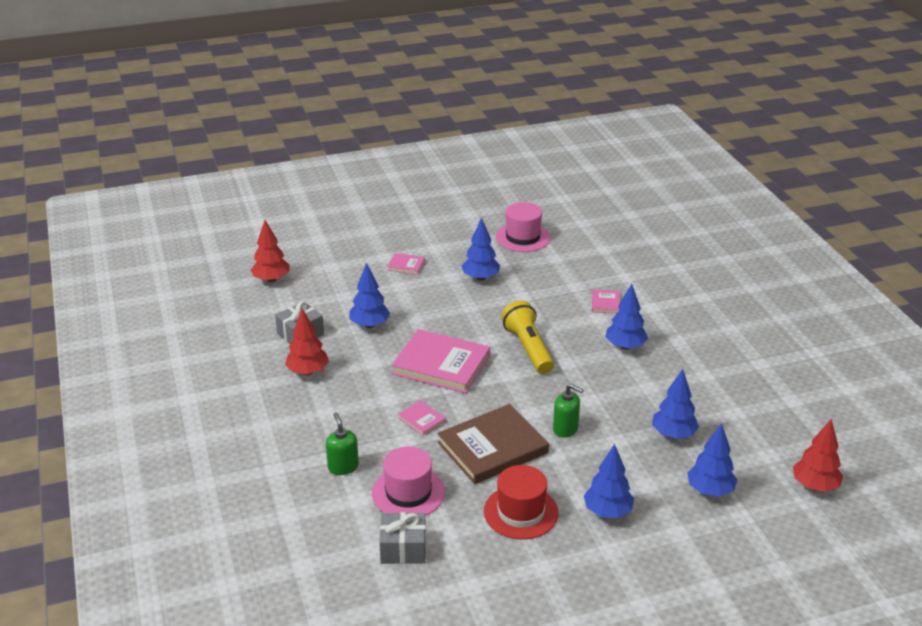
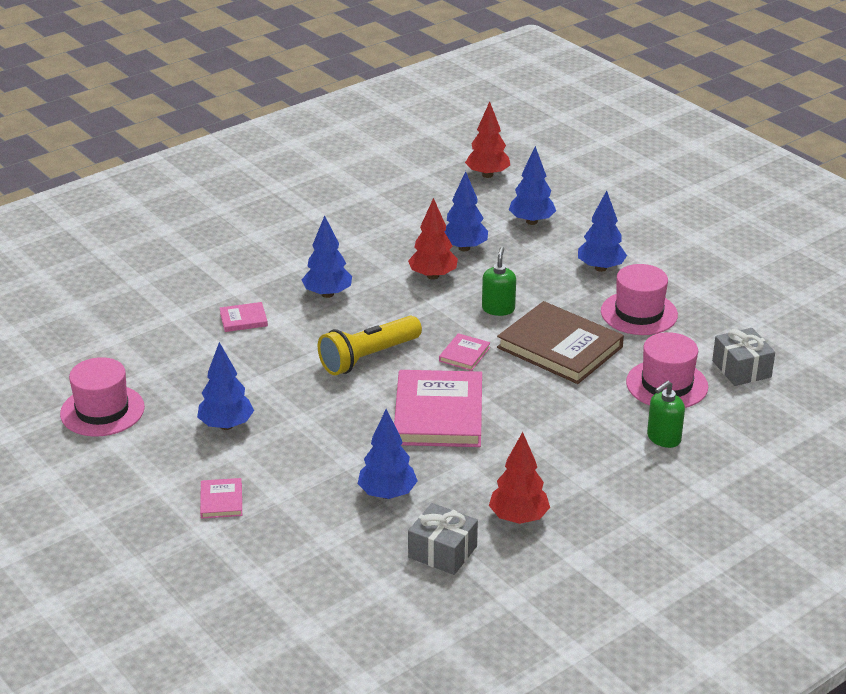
camera: 110 degrees left, 0 degrees up
(271, 279) = (320, 630): red tree -> red tree (433, 276)
(421, 420) = (548, 404): pink book -> pink book (464, 354)
(521, 512) = (639, 313): red hat -> pink hat

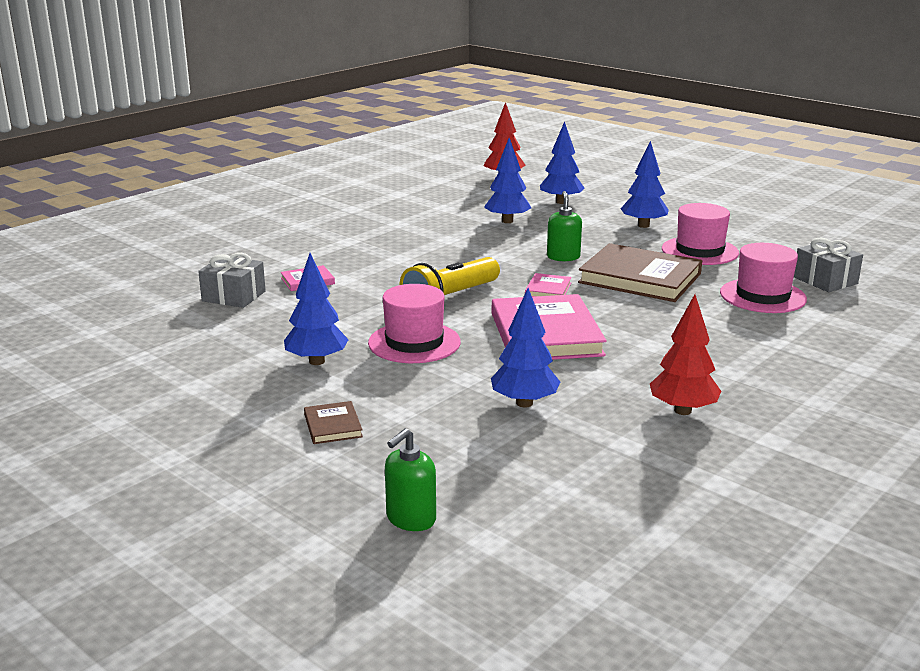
camera: 10 degrees left, 10 degrees down
(102, 410) = (169, 360): pink hat -> pink hat (414, 342)
(221, 501) = (333, 426): pink book -> brown book
(327, 294) = (388, 258): blue tree -> none
(433, 276) = (487, 240): red tree -> none
(442, 552) = (615, 448): grey gift -> grey gift (234, 296)
(663, 438) = (789, 334): green soap dispenser -> green soap dispenser (410, 519)

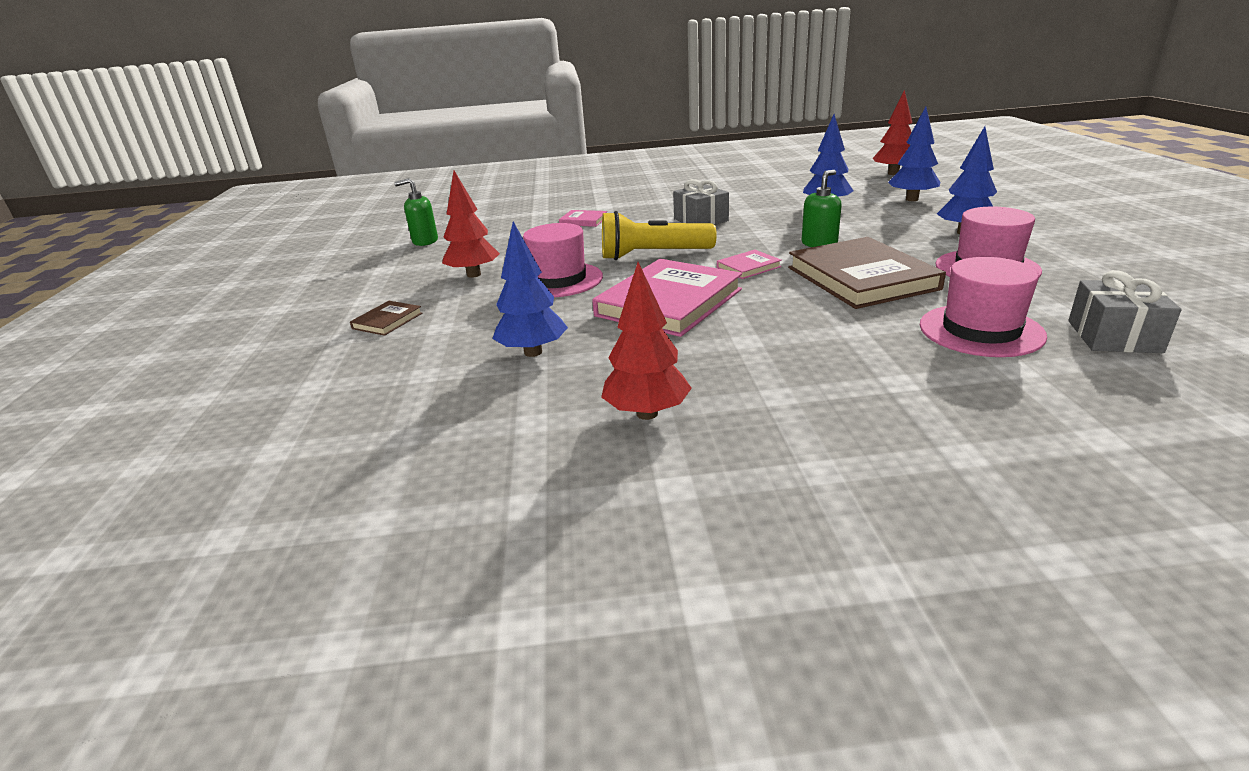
camera: 45 degrees right, 5 degrees up
(234, 296) = (521, 221): grey gift -> grey gift (701, 220)
(316, 361) = (473, 275): blue tree -> red tree
(410, 519) = (277, 407): green soap dispenser -> green soap dispenser (425, 241)

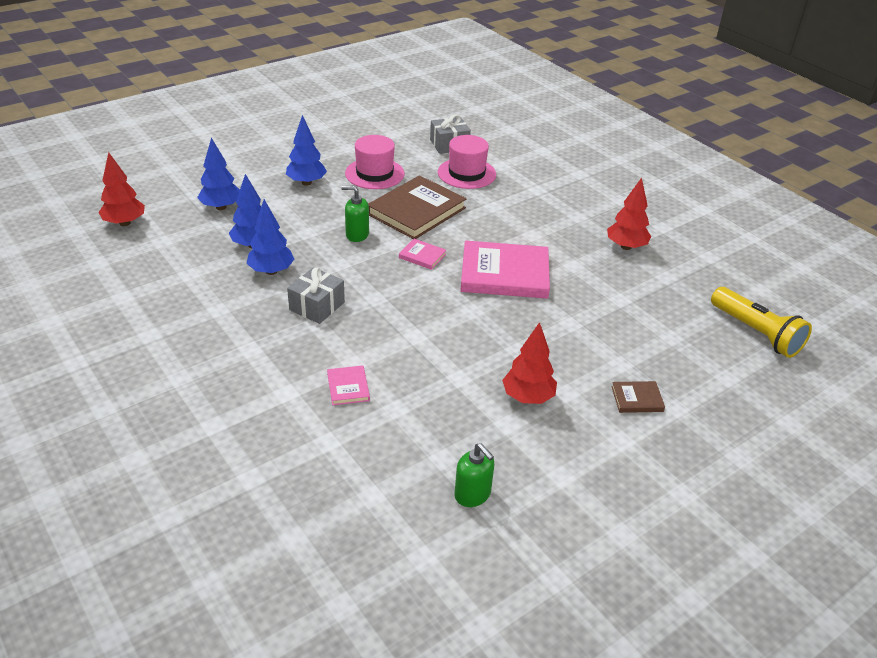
camera: 125 degrees left, 10 degrees up
(533, 352) = (610, 305): blue tree -> blue tree (271, 271)
(559, 280) = (504, 339): pink hat -> none
(653, 255) = (422, 307): yellow flashlight -> yellow flashlight (756, 333)

